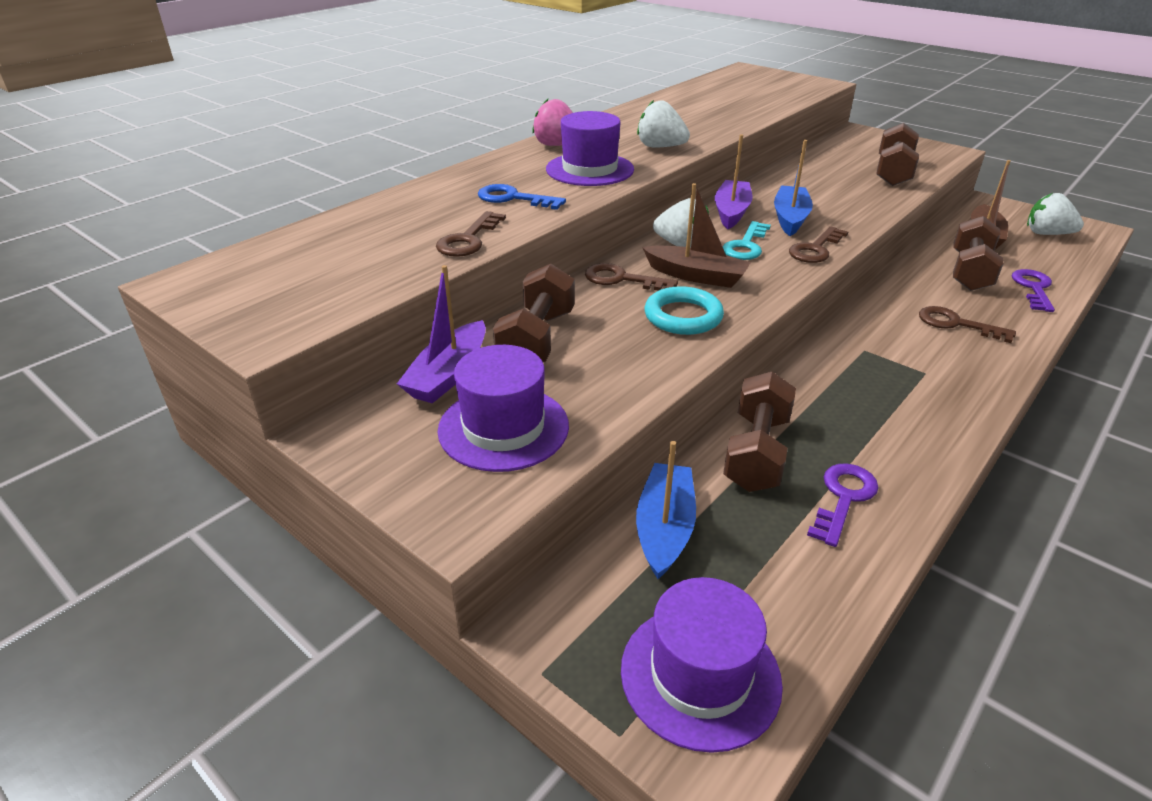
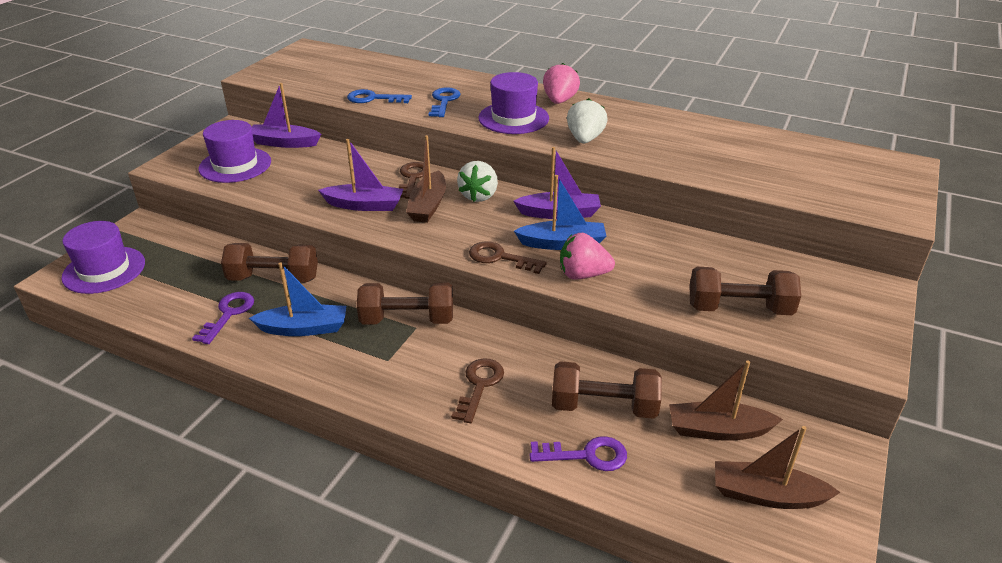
camera: 75 degrees right, 0 degrees up
(468, 240) = (373, 98): brown key -> blue key
(537, 339) = (325, 161): brown dumbbell -> brown dumbbell (407, 320)
(664, 528) = (204, 251): blue boat -> blue boat (304, 328)
(683, 316) = (364, 205): turquoise ring -> purple boat
(746, 245) = (492, 224): turquoise key -> none
(843, 498) = (228, 314): purple key -> purple key turned 90 degrees counterclockwise
(846, 217) = (583, 275): none -> pink strawberry
(1047, 234) = (766, 495): white strawberry -> brown boat

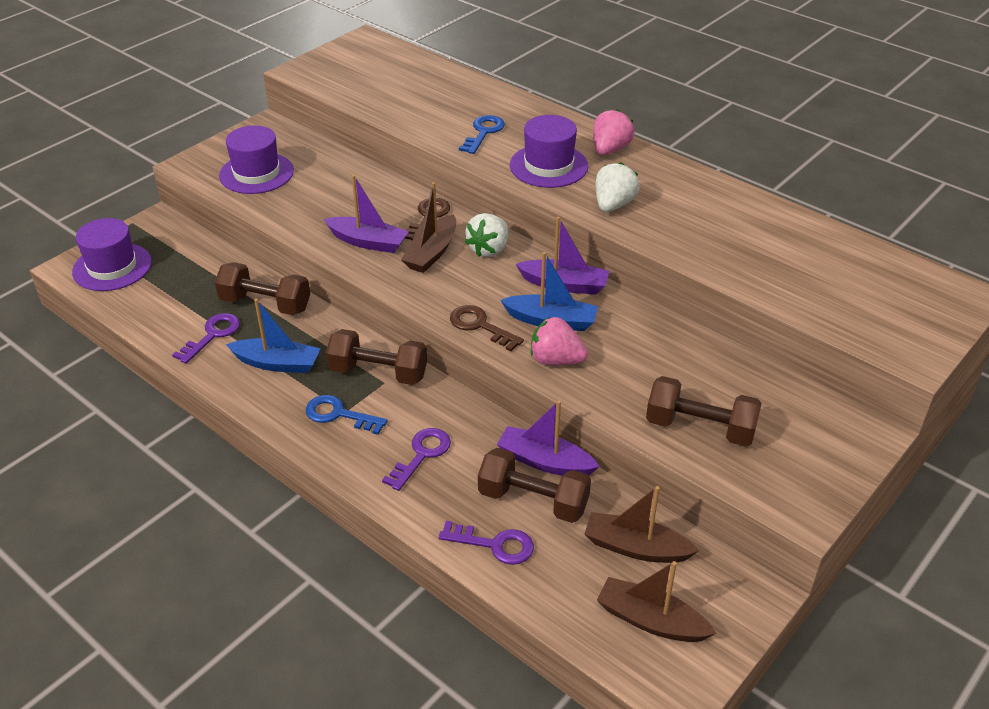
camera: 15 degrees right, 5 degrees up
(284, 143) = (313, 153): purple boat -> purple boat (545, 461)
(373, 98) = (410, 119): blue key -> blue key (339, 414)
(479, 385) = (421, 455): brown key -> purple key

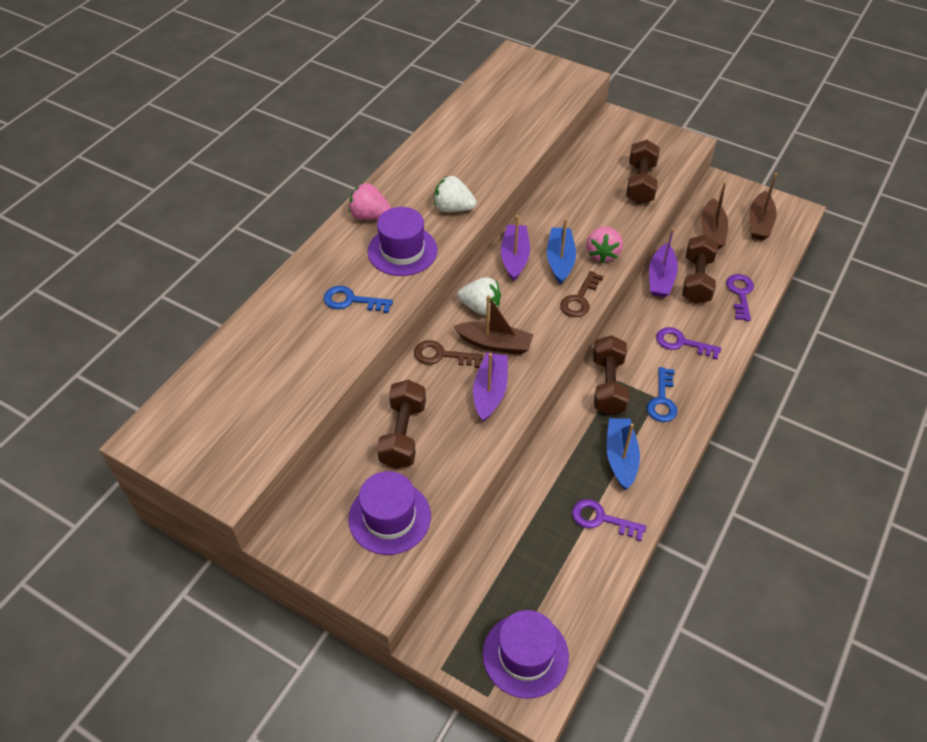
camera: 100 degrees left, 10 degrees up
(265, 304) = (547, 489): brown dumbbell -> brown dumbbell (403, 434)

